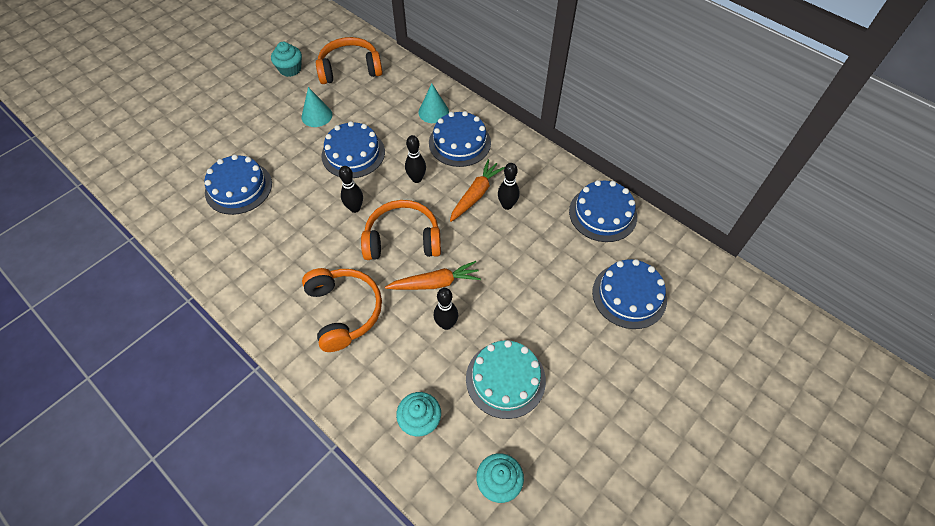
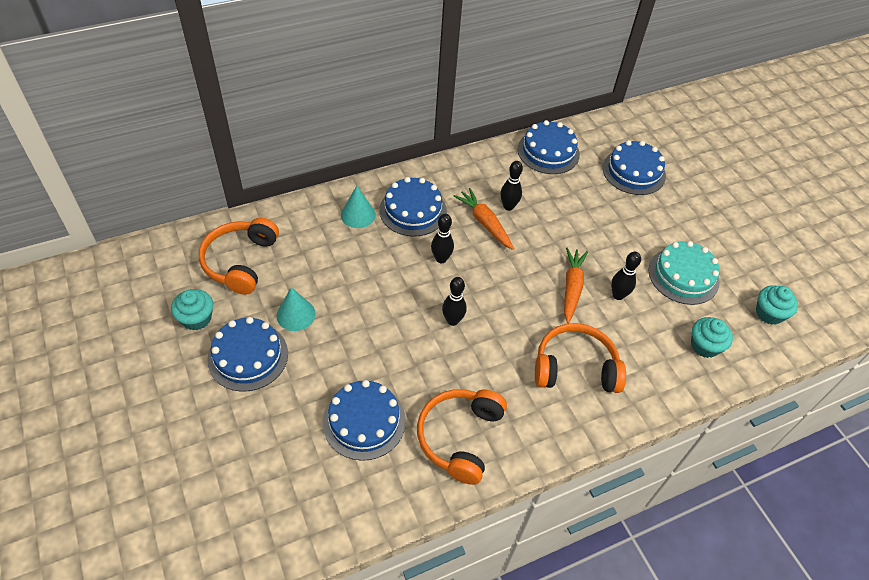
camera: 70 degrees left, 5 degrees down
(353, 153) = (375, 299): blue cake -> blue cake (248, 356)
(403, 239) = (511, 295): orange headphones -> orange headphones (460, 437)

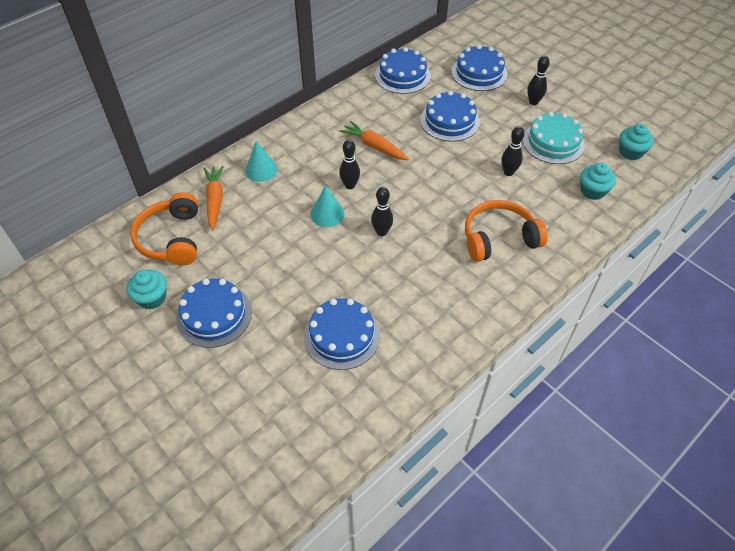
camera: 15 degrees left, 0 degrees up
(296, 314) = (242, 267): turquoise cone -> turquoise cone (327, 214)
(413, 210) = (308, 153): blue cake -> blue cake (449, 121)
(460, 437) = (429, 322): orange headphones -> none
(508, 206) = (388, 128): black bowling pin -> black bowling pin (533, 102)
(571, 288) = (468, 177): orange carrot -> orange carrot (215, 200)

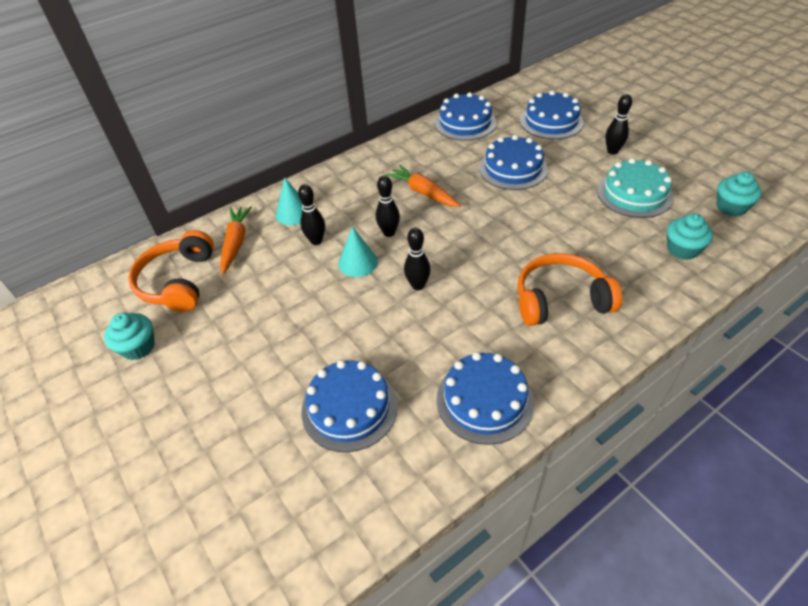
camera: 10 degrees right, 5 degrees down
(214, 315) = (203, 371): blue cake -> blue cake (484, 400)
(508, 172) = (578, 225): black bowling pin -> black bowling pin (316, 241)

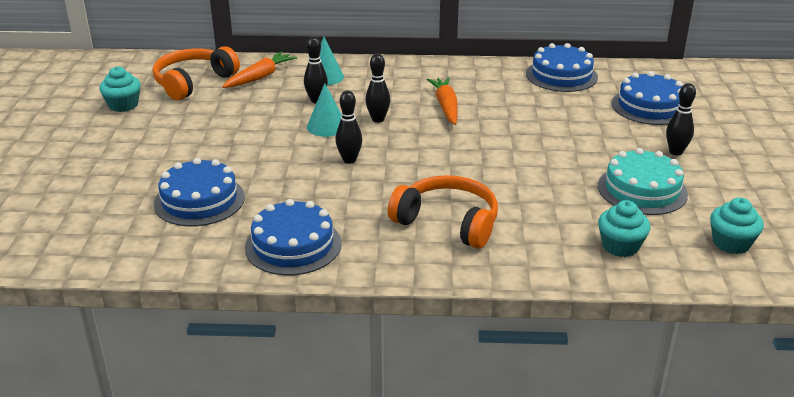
camera: 35 degrees right, 15 degrees down
(513, 168) = (552, 124): blue cake -> none

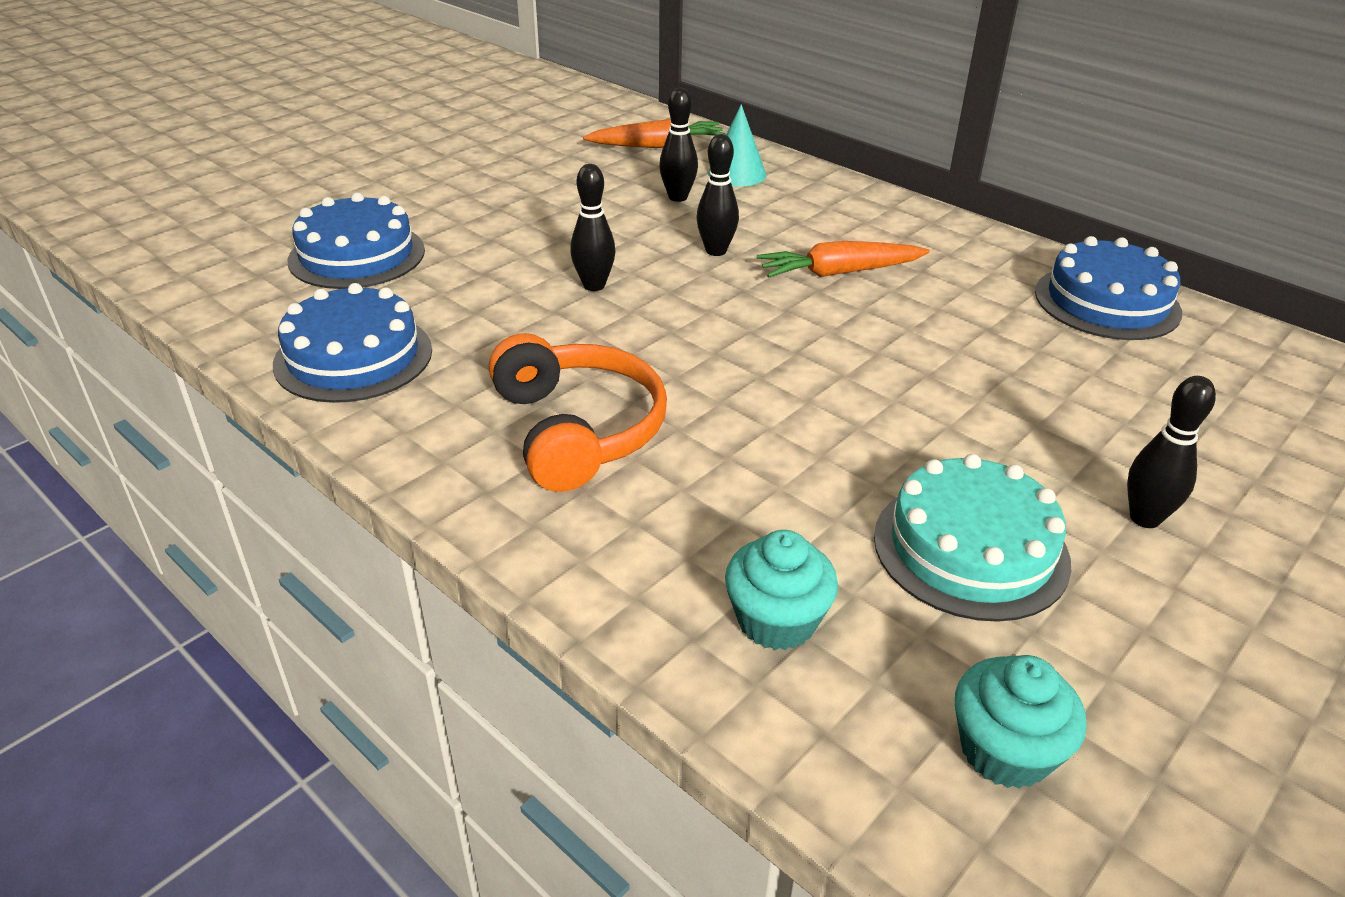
camera: 40 degrees right, 5 degrees up
(123, 105) = (465, 123): turquoise cupcake -> none
(193, 82) = (575, 125): orange headphones -> none
(326, 126) = (637, 233): turquoise cone -> none
(446, 106) = (839, 272): orange carrot -> orange carrot turned 135 degrees counterclockwise
(650, 106) = (1210, 417): blue cake -> none

